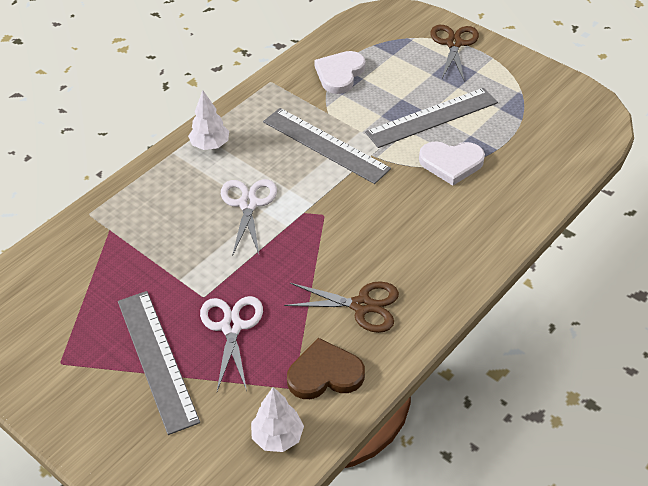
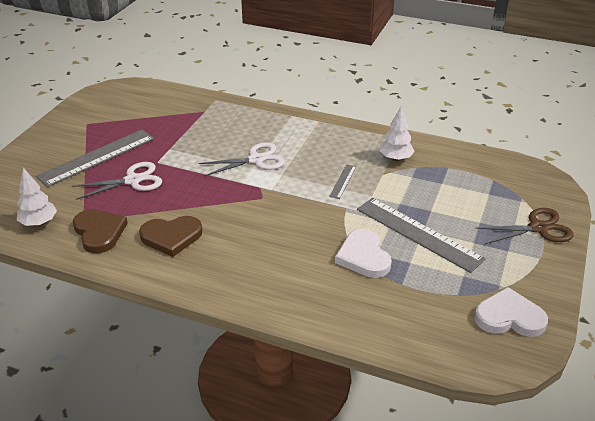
camera: 70 degrees right, 10 degrees down
(210, 145) = (309, 129): white tree -> white tree (395, 158)
(325, 145) = (343, 181): grey ruler -> grey ruler, size x0.45
(339, 74) = (437, 170): white heart -> white heart (509, 317)
(361, 306) = (171, 237): brown scissors -> brown heart

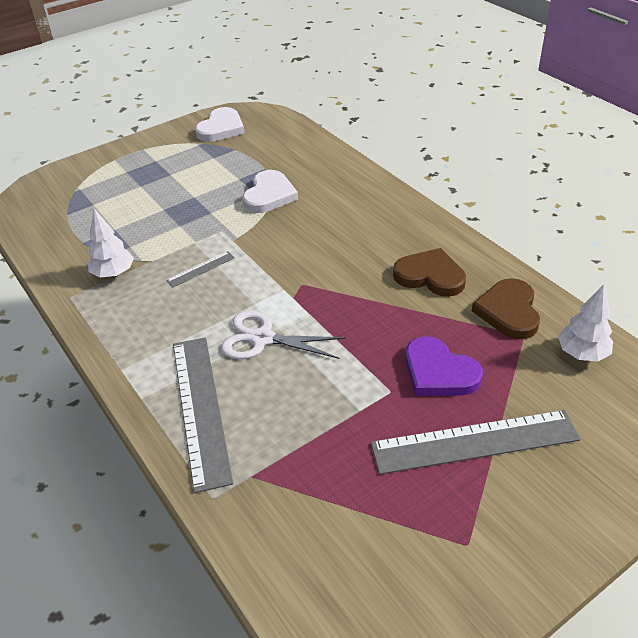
camera: 145 degrees left, 5 degrees up
(133, 180) = (439, 372): white scissors -> purple heart
(418, 233) = (202, 196): grey ruler -> grey ruler (200, 408)
(509, 317) = (221, 128): white heart -> white heart turned 105 degrees counterclockwise
(538, 228) = (106, 166): brown scissors -> none

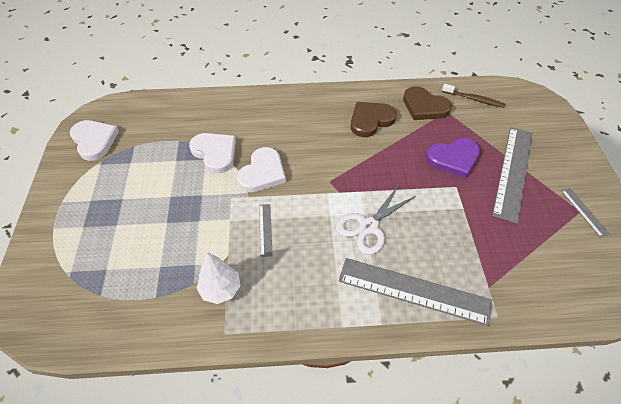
camera: 60 degrees left, 10 degrees up
(271, 235) = (262, 173): none -> white heart
(471, 550) = (584, 212): none -> grey ruler
(581, 353) = (474, 99): white tree -> brown toothbrush

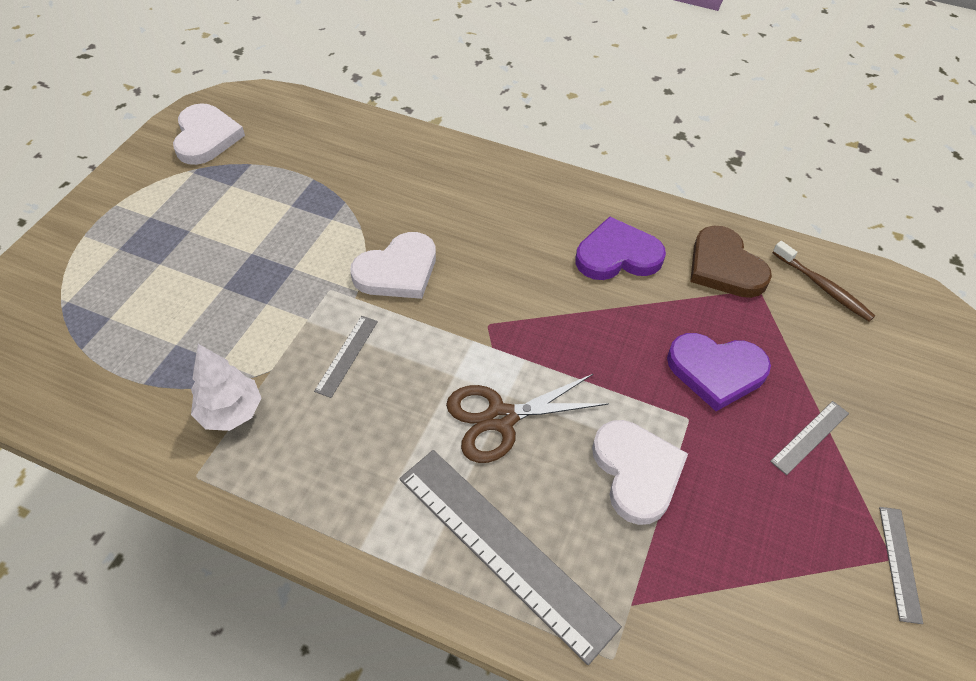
camera: 25 degrees right, 0 degrees up
(215, 153) = (350, 215): white heart -> white heart (636, 472)
(368, 226) = (501, 418): white scissors -> brown scissors
(370, 120) = (617, 255): brown heart -> purple heart
(513, 172) = (810, 437): grey ruler -> grey ruler, size x0.45

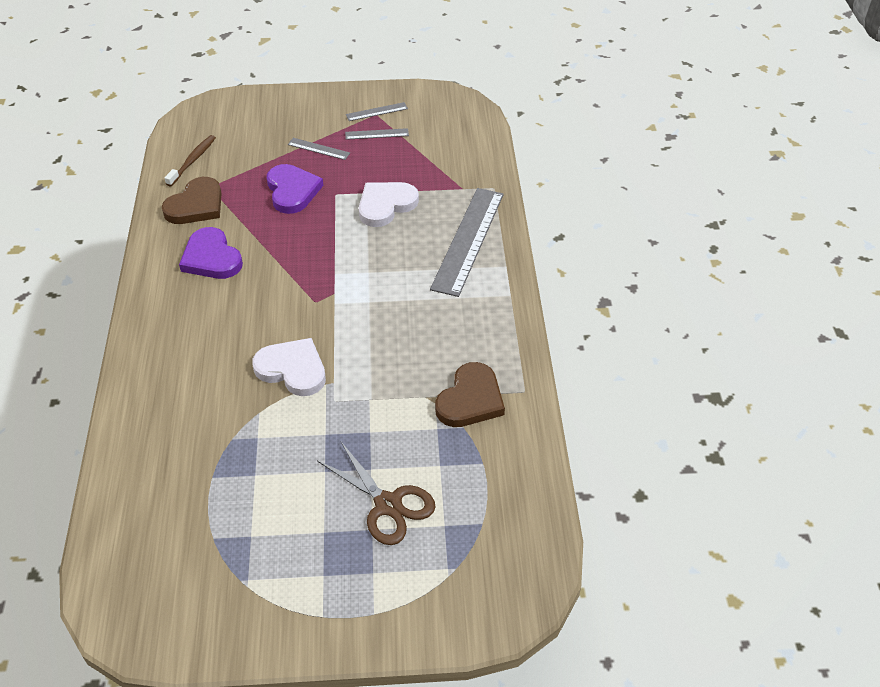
camera: 115 degrees left, 5 degrees down
(206, 137) = (190, 602): white heart -> none
(231, 412) = (470, 399): white tree -> brown heart
(346, 355) = (387, 362): grey ruler -> grey ruler (377, 134)
(501, 418) = (387, 269): brown scissors -> brown scissors (388, 505)

